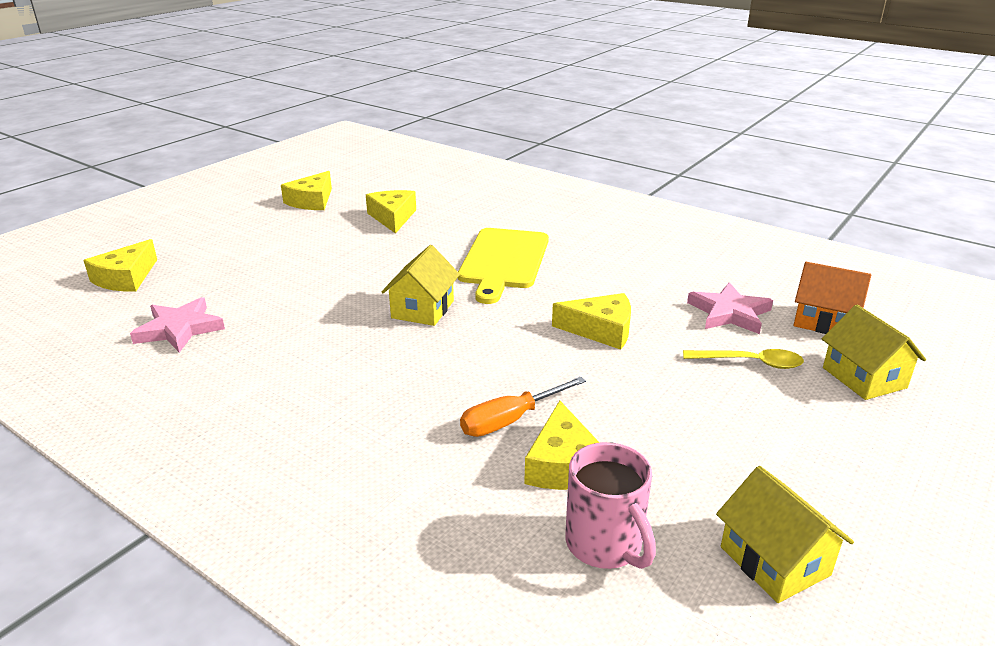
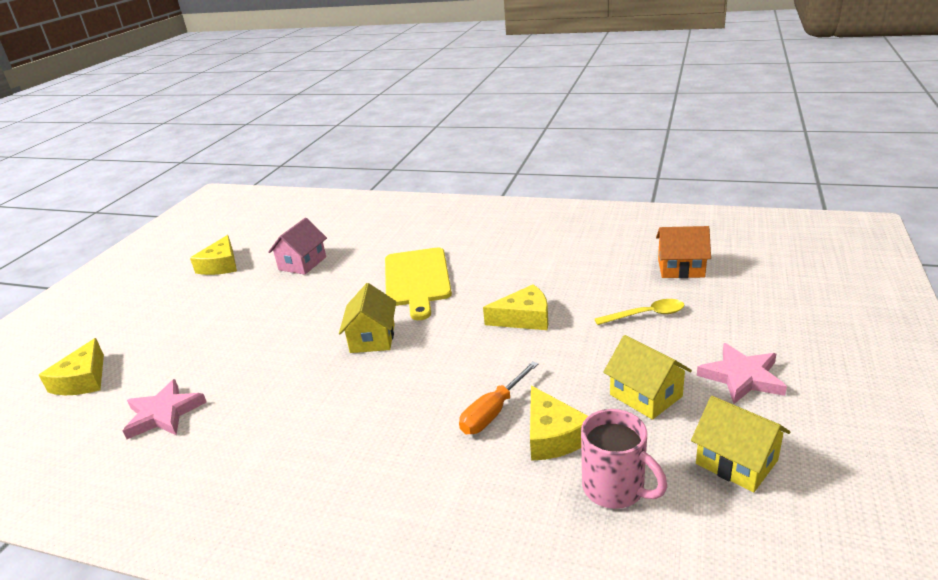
camera: 15 degrees left, 0 degrees up
(393, 217) = (302, 263): yellow cheese -> pink house
(729, 313) = (612, 279): pink star -> pink star (742, 377)
(864, 378) = (728, 305): yellow house -> yellow house (645, 395)

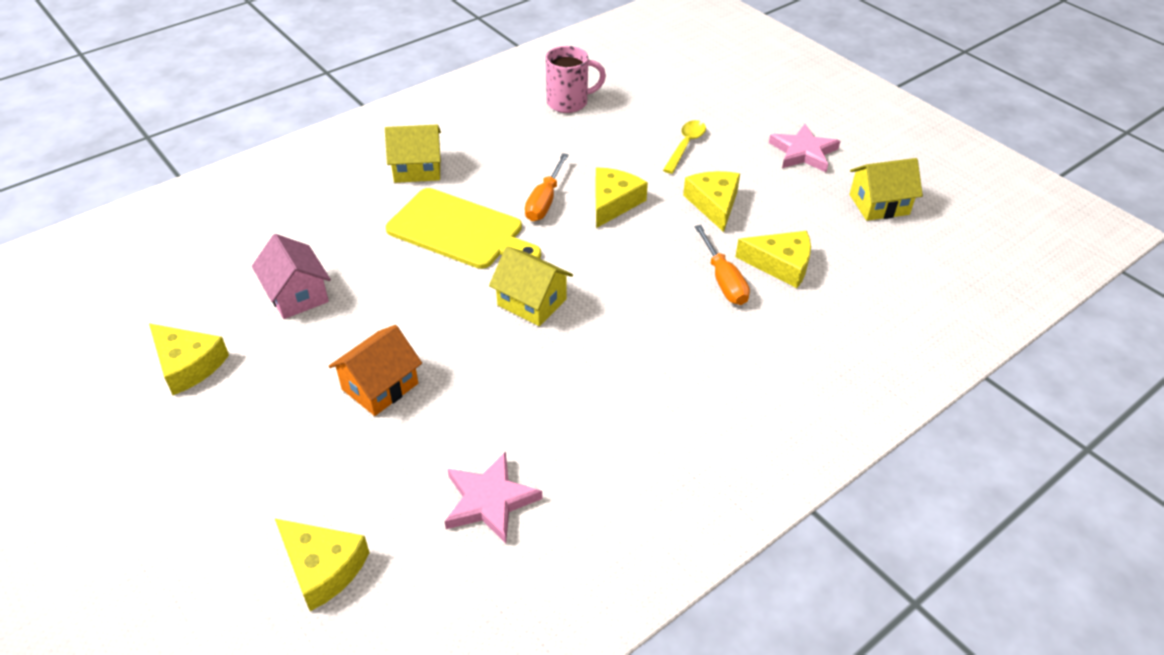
camera: 60 degrees left, 15 degrees up
(488, 292) = (545, 201): none -> orange screwdriver
(588, 363) = (714, 204): none -> yellow cheese
(615, 489) = (859, 265): pink mug -> pink mug (569, 102)
(645, 395) = (780, 201): yellow house -> yellow house (417, 169)
(681, 268) = (644, 95): orange house -> orange house (380, 386)

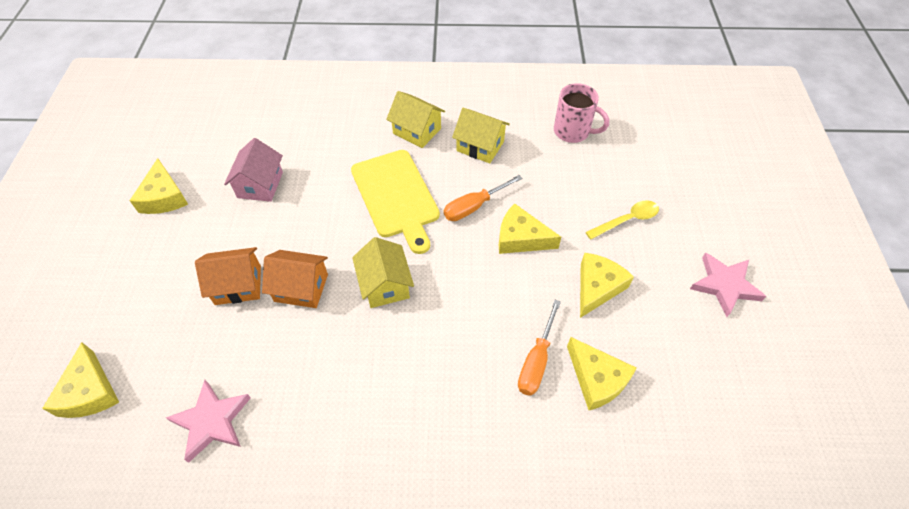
camera: 40 degrees right, 10 degrees up
(451, 351) = (301, 288): none -> orange house
(613, 203) = (521, 238): yellow cheese -> yellow cheese turned 135 degrees counterclockwise
(879, 204) = (746, 380): yellow house -> yellow house (480, 146)

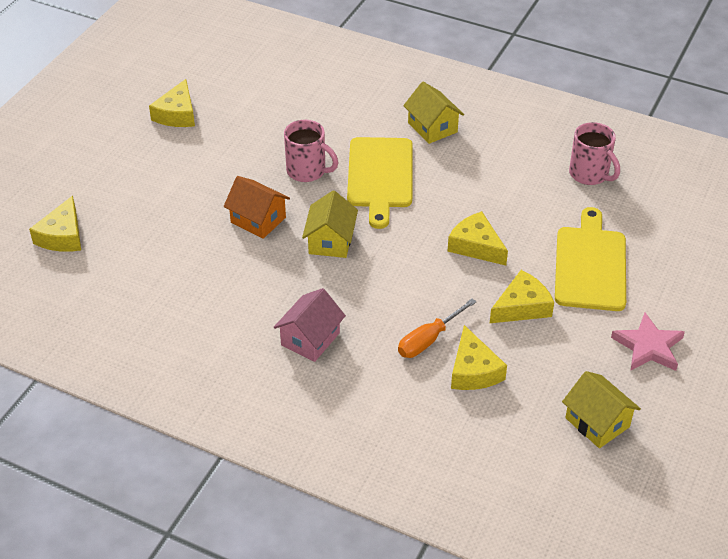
camera: 25 degrees right, 10 degrees down
(212, 421) = (143, 287): pink star -> none
(238, 285) = (207, 201): orange house -> none
(260, 185) = (263, 129): pink house -> pink house (310, 339)
(325, 215) = (308, 171): none -> pink mug
(474, 207) = (448, 207): orange screwdriver -> none
(480, 146) = (486, 159): yellow house -> yellow house (597, 422)
(627, 220) = (590, 265): yellow spoon -> yellow cutting board

